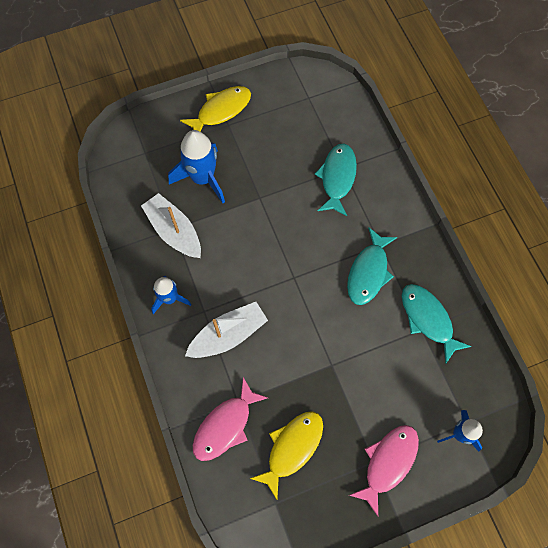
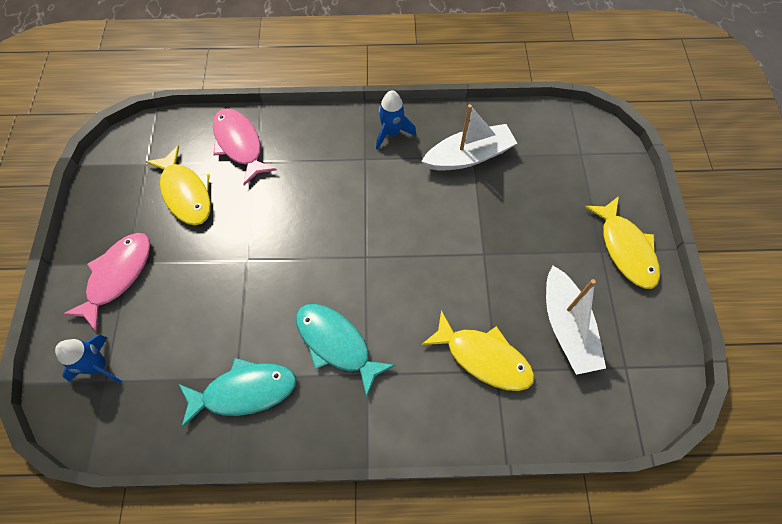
camera: 110 degrees right, 5 degrees down
(203, 178) = (529, 201): blue rocket -> none
(228, 335) = (328, 173): white boat -> white boat (566, 327)
(337, 178) = (483, 357): turquoise fish -> yellow fish
(388, 463) = (117, 276): pink fish -> pink fish turned 120 degrees counterclockwise

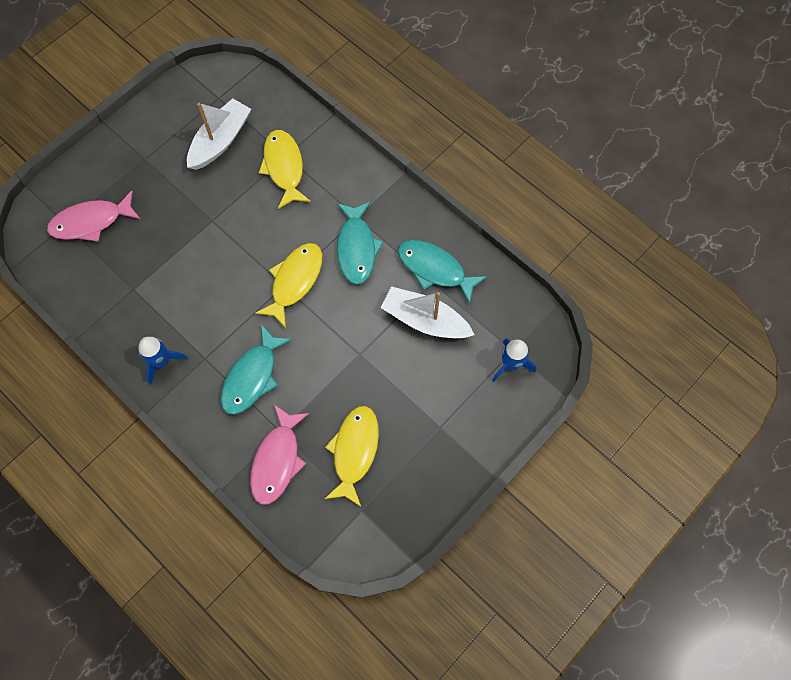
camera: 135 degrees left, 5 degrees up
(117, 276) = (454, 422): pink fish -> pink fish (91, 222)
(315, 176) = (252, 376): none -> turquoise fish
(469, 156) = (135, 291): white boat -> white boat (425, 320)
(625, 249) = (129, 147): yellow fish -> yellow fish (295, 281)

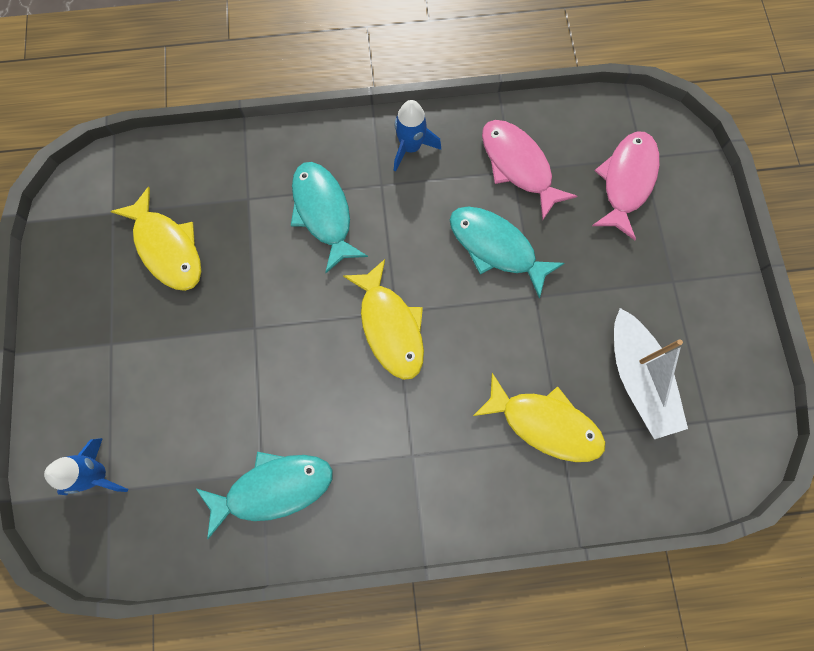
camera: 130 degrees right, 5 degrees up
(277, 460) = (224, 178): pink fish -> pink fish (518, 166)
(356, 248) = (373, 422): turquoise fish -> turquoise fish (496, 248)
(425, 320) = (227, 425): white boat -> none

